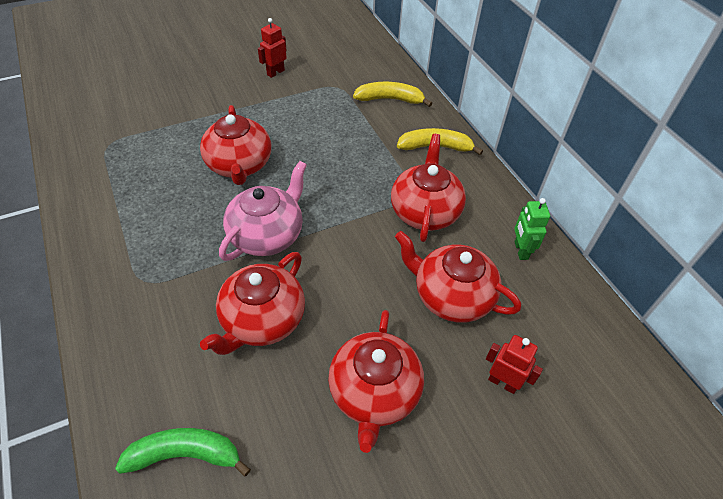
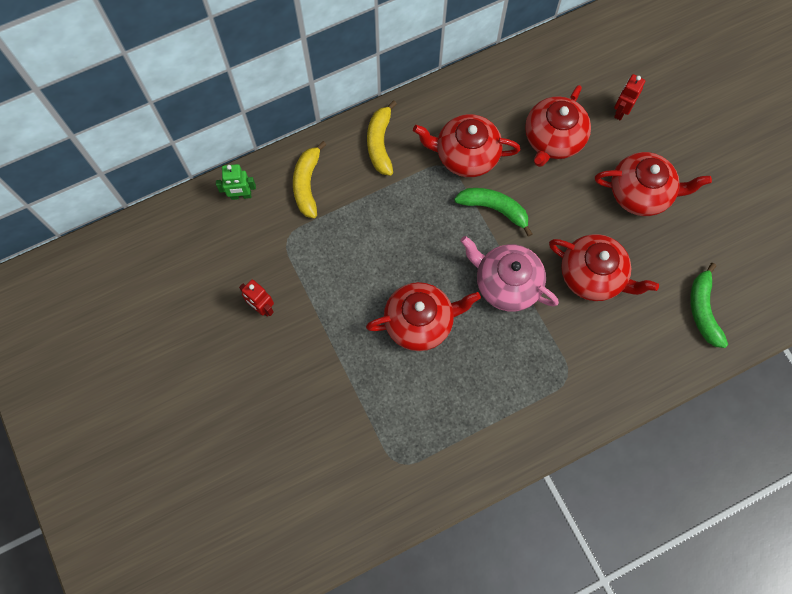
camera: 90 degrees left, 20 degrees up
(358, 231) = (494, 209): none -> green banana
(520, 250) = (502, 86): green robot -> green robot (241, 196)

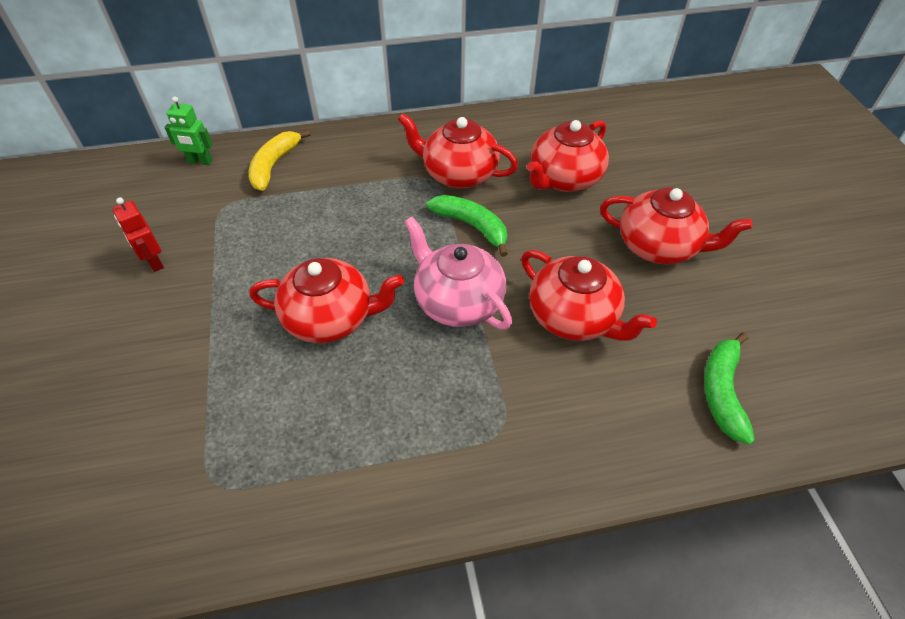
camera: 15 degrees right, 20 degrees down
(380, 143) = (369, 148): yellow banana -> none
(621, 111) = (651, 170): red robot -> none

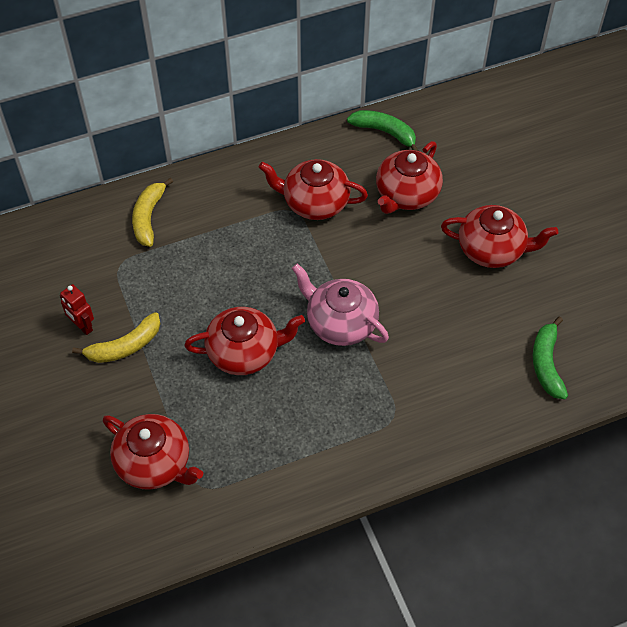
camera: 10 degrees left, 5 degrees up
(192, 290) = (125, 346): none -> yellow banana
(200, 162) = (79, 223): green robot -> none
(472, 226) = (337, 253): green banana -> green banana (385, 132)
(573, 317) = (432, 322): red teapot -> red teapot (155, 463)

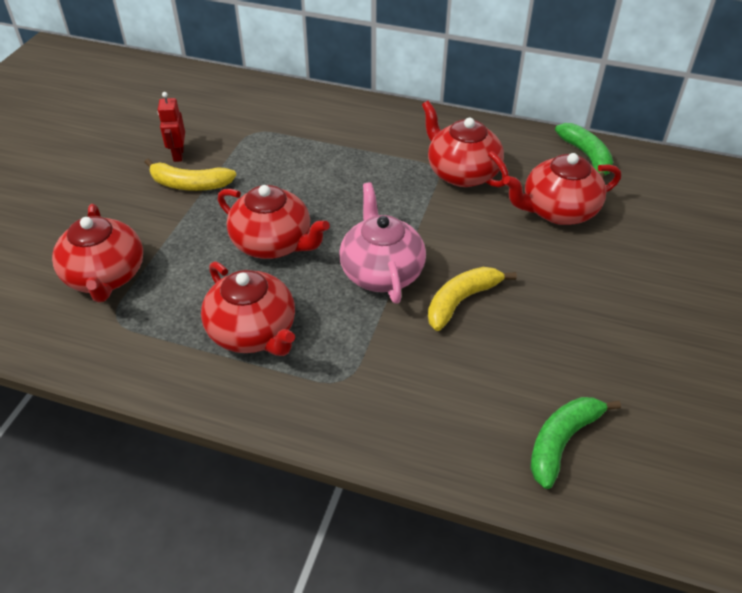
camera: 40 degrees right, 10 degrees down
(148, 217) = (313, 114): yellow banana -> yellow banana (461, 301)
(492, 249) = (604, 301): red teapot -> red teapot (253, 332)

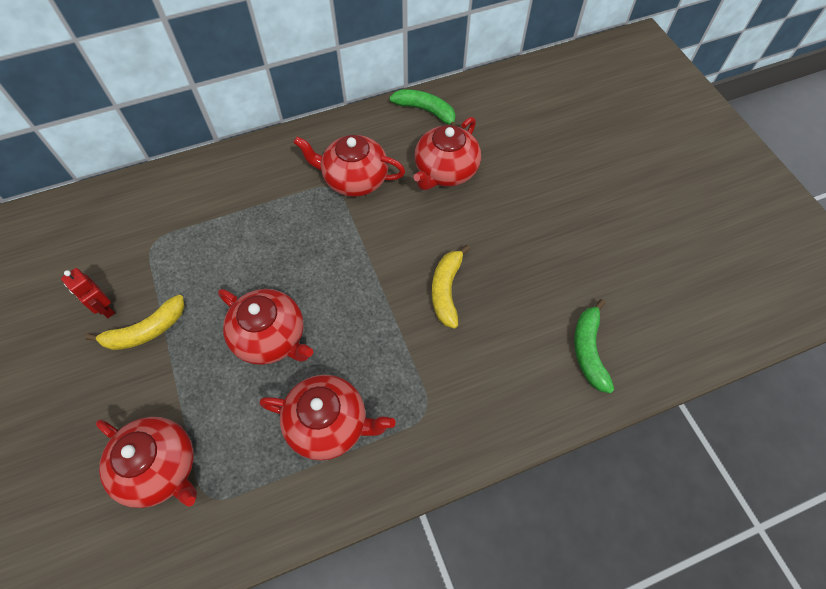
camera: 40 degrees left, 15 degrees up
(273, 243) = (271, 337): red teapot -> red teapot turned 45 degrees clockwise
(381, 272) = (373, 305): pink teapot -> none

